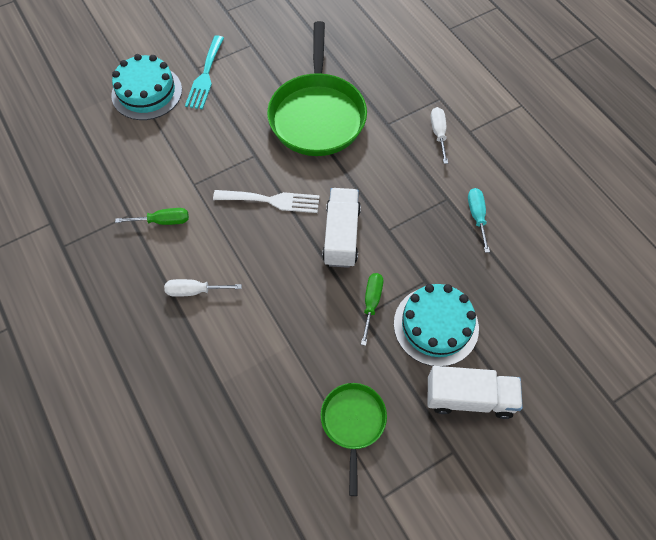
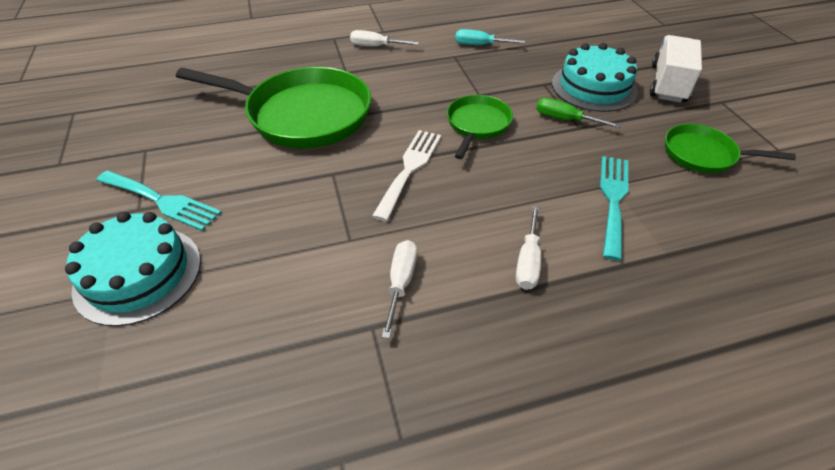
camera: 75 degrees left, 15 degrees down
(163, 221) = (401, 283): green screwdriver -> white screwdriver
(271, 345) = (613, 200): none -> turquoise fork
(341, 236) = (477, 125): white truck -> green pan

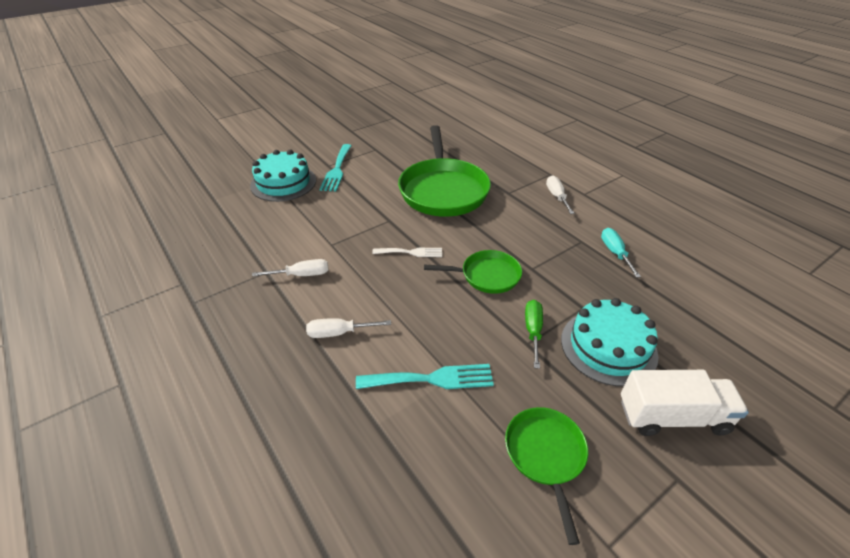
camera: 70 degrees right, 5 degrees down
(409, 169) = (411, 252): white fork -> white fork, size x0.66

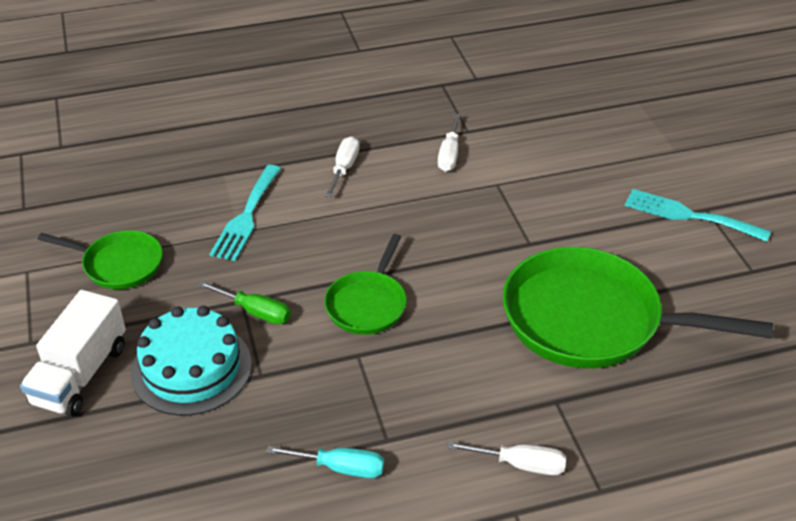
camera: 110 degrees right, 0 degrees up
(283, 183) = (663, 160): turquoise cake -> none
(411, 252) = (448, 248): white fork -> none

